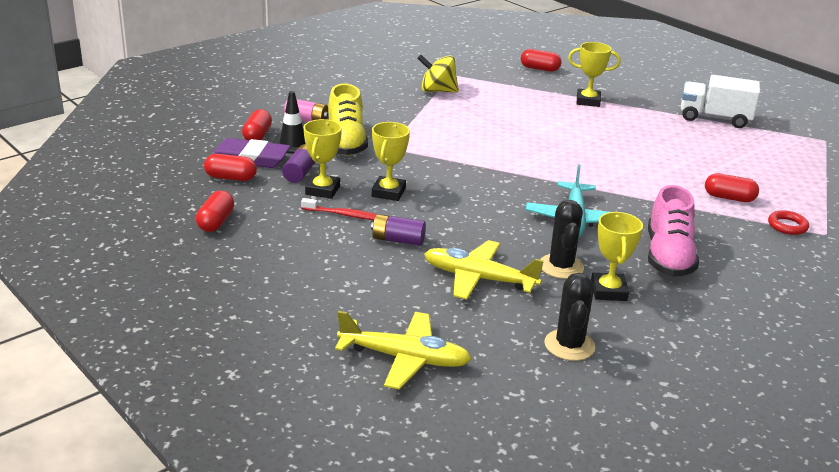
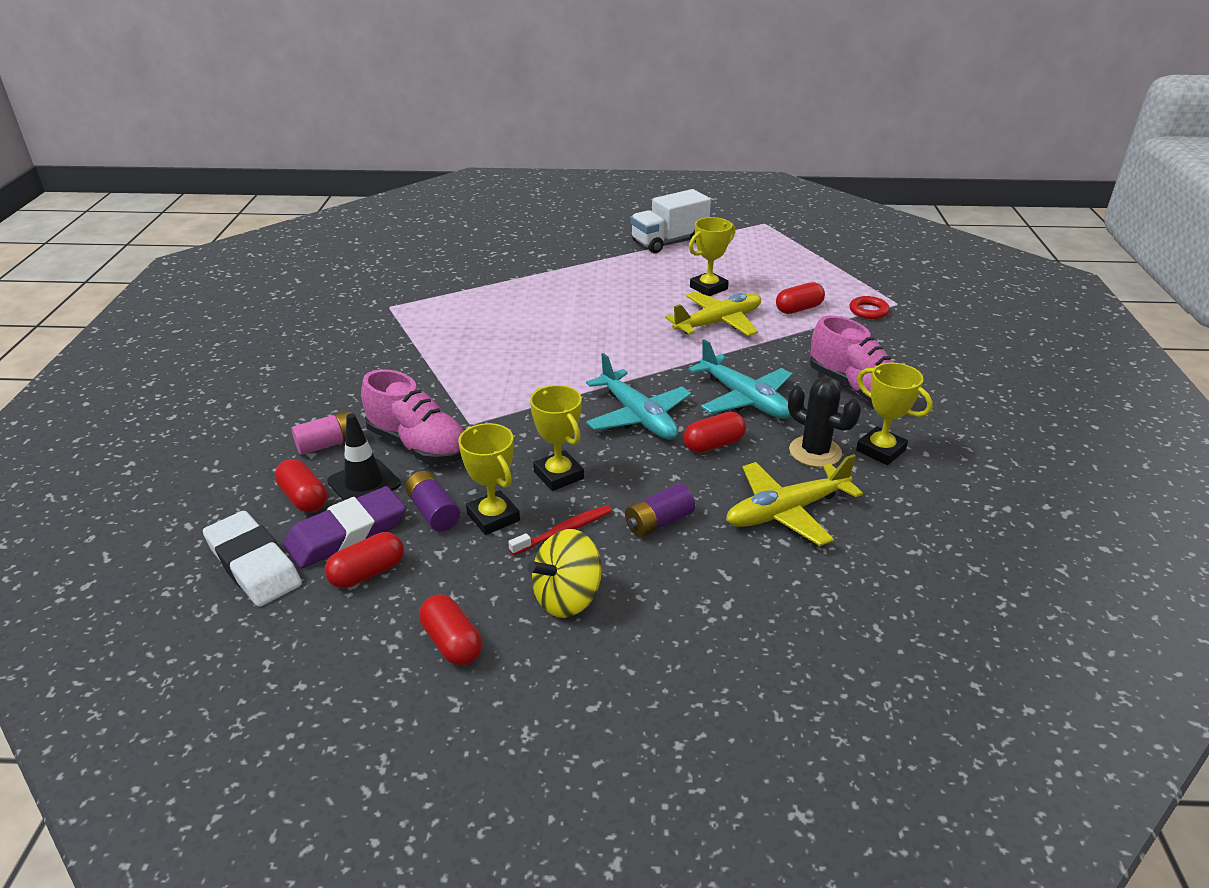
camera: 45 degrees left, 5 degrees up
(195, 148) = (253, 564): none -> white eraser
(346, 143) = (418, 445): yellow shoe -> pink shoe
(404, 358) = (885, 646): yellow plane -> yellow plane (718, 323)
(437, 91) = (405, 332): yellow spinning top -> yellow spinning top (567, 598)
(487, 192) = (637, 416): none -> turquoise plane
(539, 69) = (458, 260): red capsule -> red capsule (713, 445)
(569, 345) = (949, 524): black cactus -> none
(588, 101) = (554, 273): yellow trophy -> yellow trophy (708, 288)

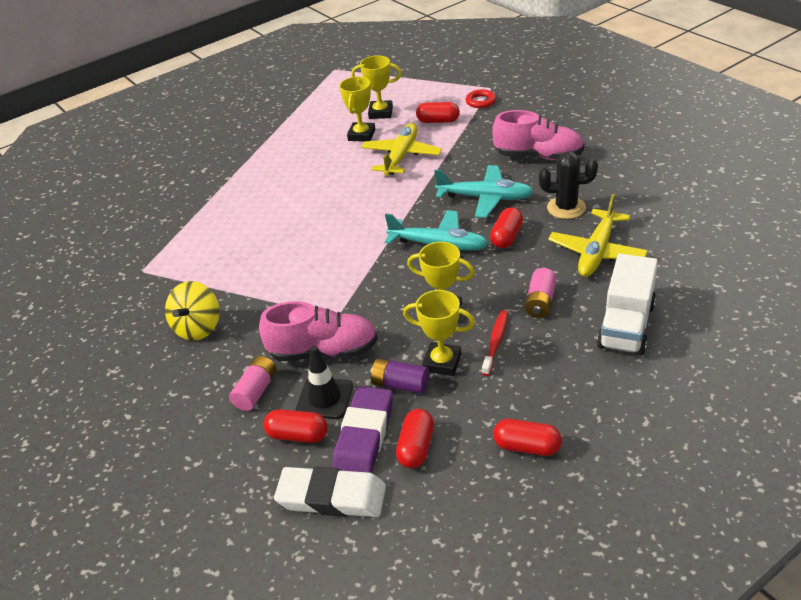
camera: 35 degrees left, 5 degrees up
(567, 598) = (552, 377): yellow spinning top -> yellow spinning top (198, 328)
(658, 522) = (540, 302): purple battery -> pink battery
(669, 241) = (286, 114): white truck -> white truck (626, 326)
(798, 309) = (438, 121): red capsule -> red capsule turned 75 degrees clockwise
(880, 450) = (597, 186): yellow trophy -> yellow trophy (380, 113)

